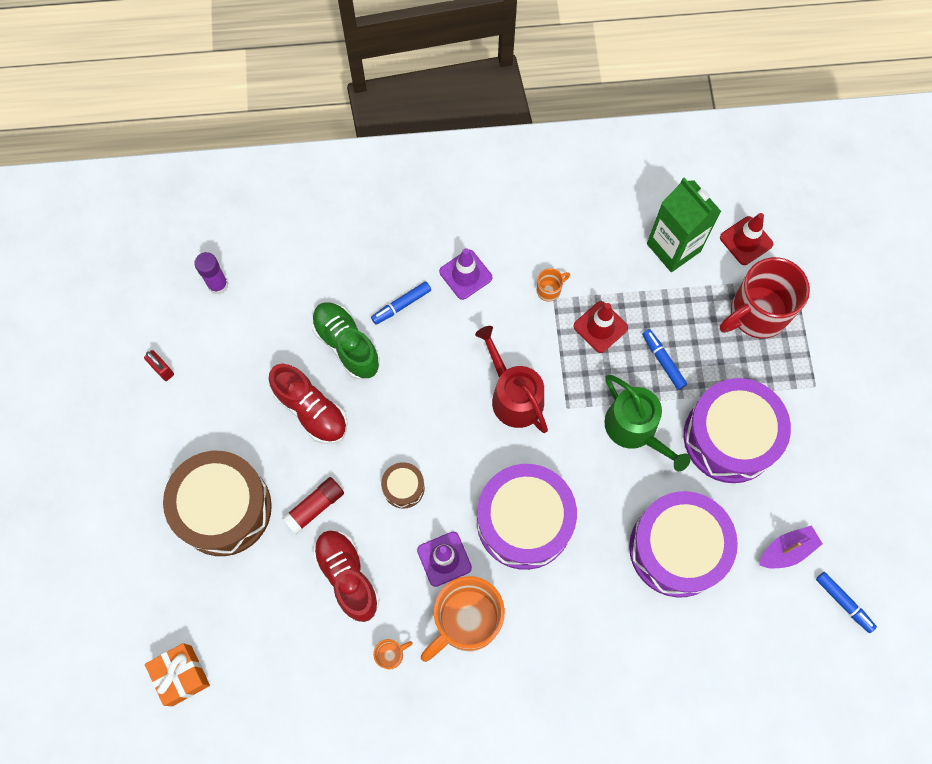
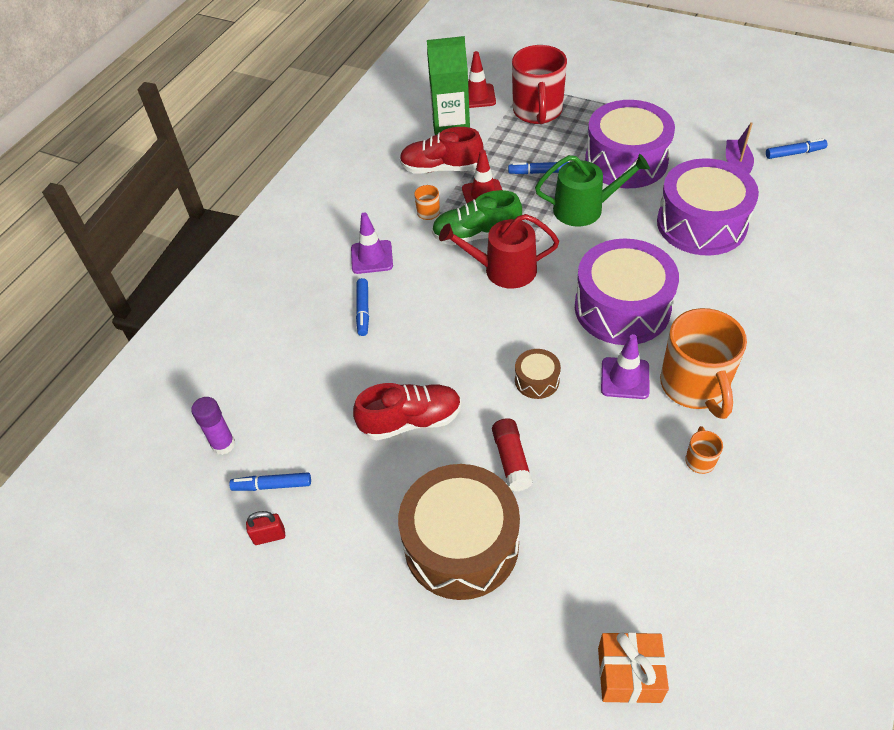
camera: 55 degrees left, 20 degrees down
(202, 344) = (272, 485): none -> blue marker
(346, 345) = (368, 366): green shoe -> green shoe (476, 235)
(347, 577) = (600, 463): red shoe -> red shoe (441, 168)

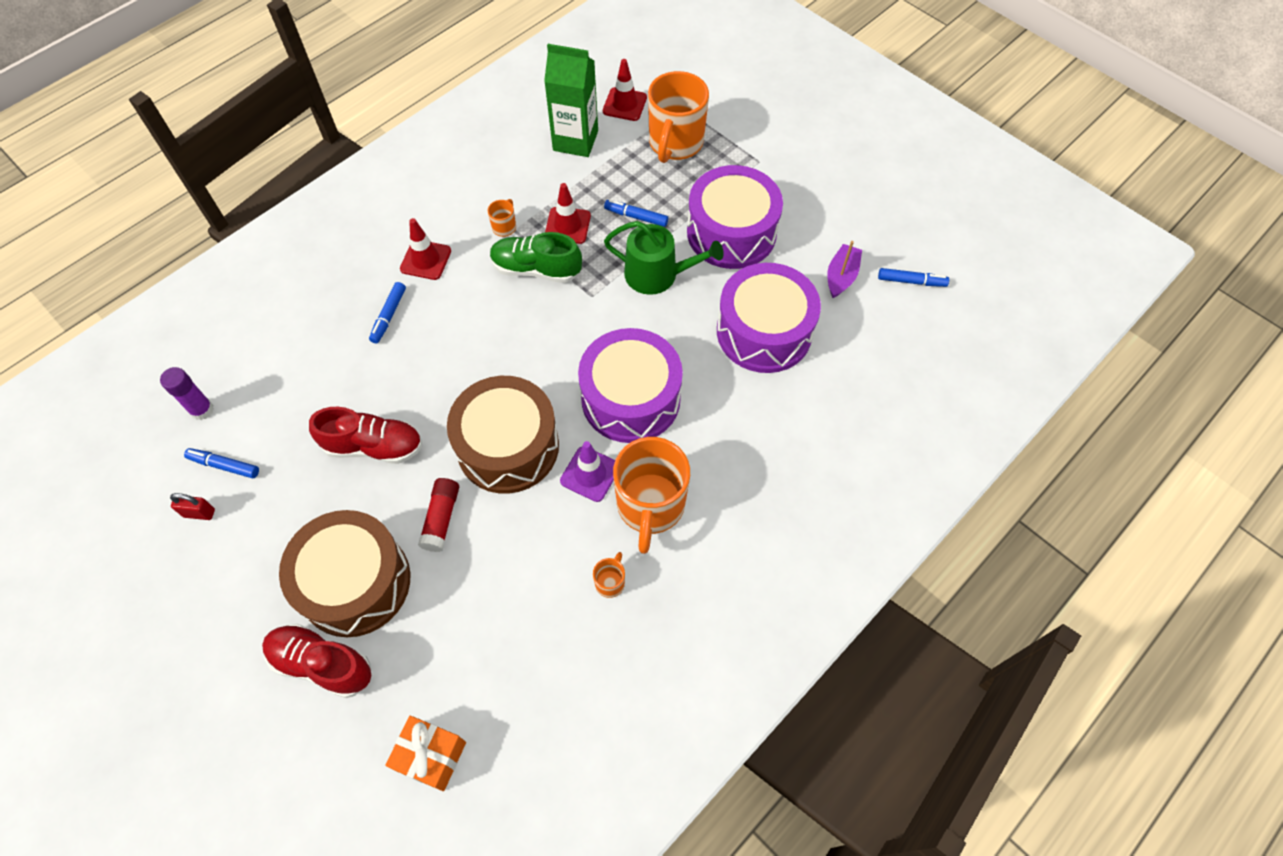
camera: 15 degrees right, 10 degrees up
(372, 257) = (426, 260): purple traffic cone -> red traffic cone
(441, 168) = (543, 180): red shoe -> red shoe (322, 664)
(503, 270) = (541, 317): red watering can -> none
(537, 112) = (675, 143): red mug -> orange mug
(537, 380) = (508, 446): brown drum -> brown drum, size x2.26

